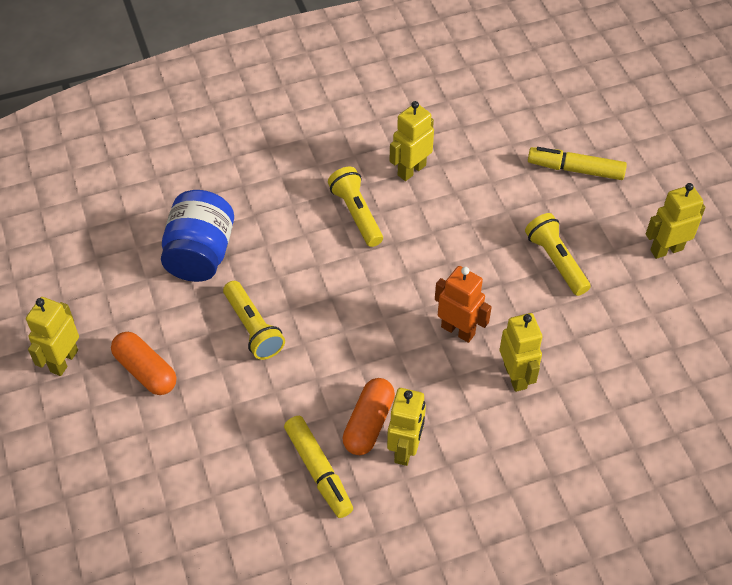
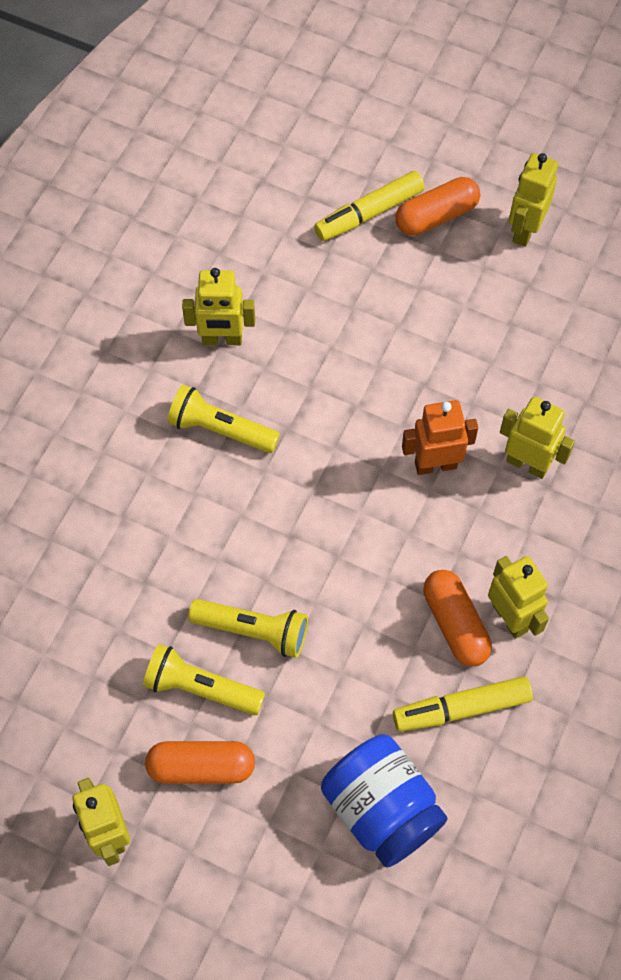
camera: 45 degrees left, 10 degrees up
(200, 254) = (117, 603): blue jar -> blue jar (381, 809)
(318, 471) = (461, 708): yellow marker -> yellow marker turned 150 degrees clockwise
(411, 170) = (222, 339): yellow robot -> yellow robot turned 90 degrees counterclockwise
(556, 261) = (446, 321): yellow flashlight -> yellow flashlight (200, 688)
(616, 201) = (436, 216): none -> orange capsule

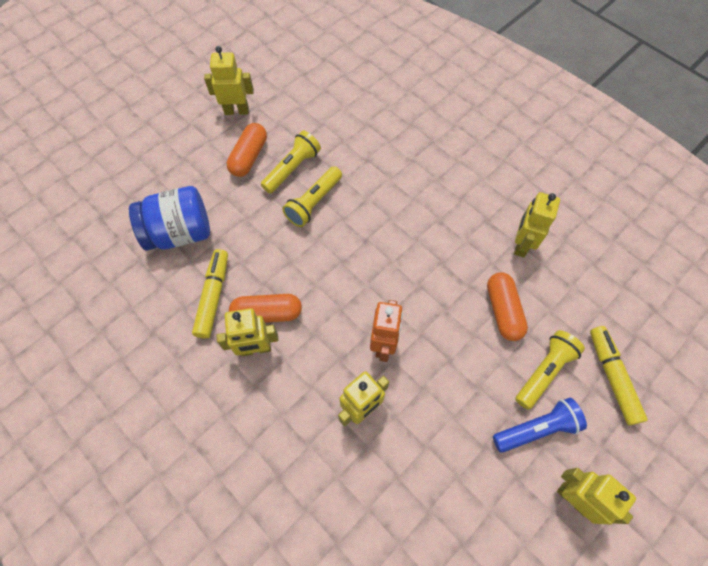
camera: 110 degrees right, 0 degrees up
(220, 429) = (453, 224): yellow flashlight -> yellow flashlight (544, 371)
(436, 216) = (601, 428): orange capsule -> orange capsule (503, 311)
(466, 277) = (536, 429): none -> blue flashlight

